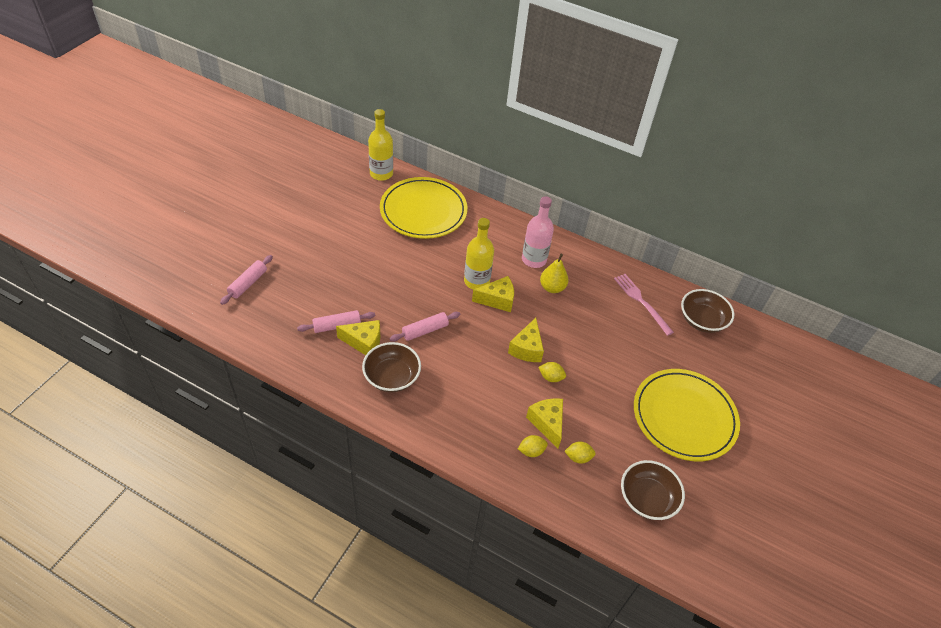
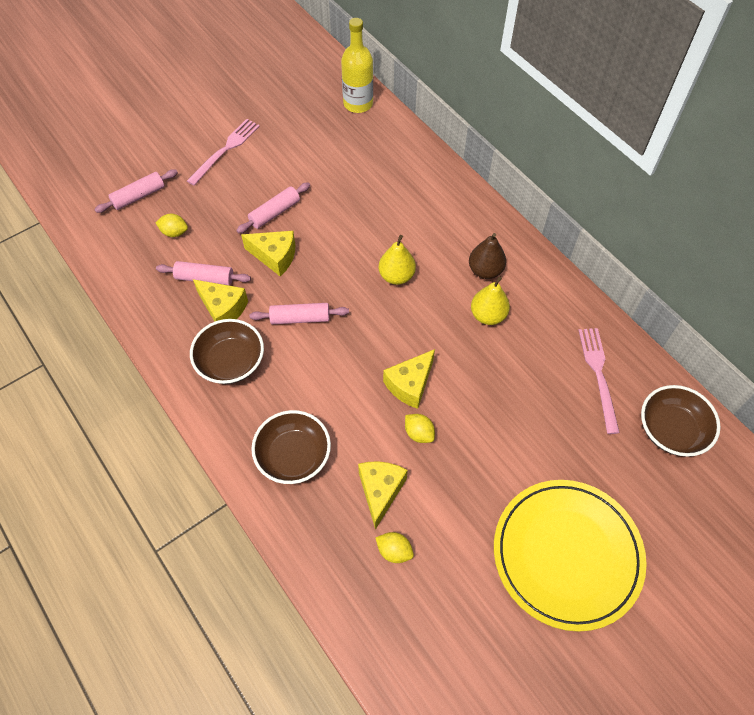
camera: 30 degrees right, 10 degrees up
(299, 231) = (225, 150): none -> pink fork
(363, 265) = (275, 213): none -> pink rolling pin
(423, 211) = (382, 165): yellow plate -> none
(476, 281) = (396, 276): yellow bottle -> yellow pear
(497, 300) = (408, 308): yellow cheese -> yellow cheese (275, 256)
(531, 451) = (341, 519): yellow lemon -> yellow lemon (174, 232)
(534, 259) = (485, 270): pink bottle -> brown pear
(647, 498) = (452, 643): brown bowl -> brown bowl (293, 456)

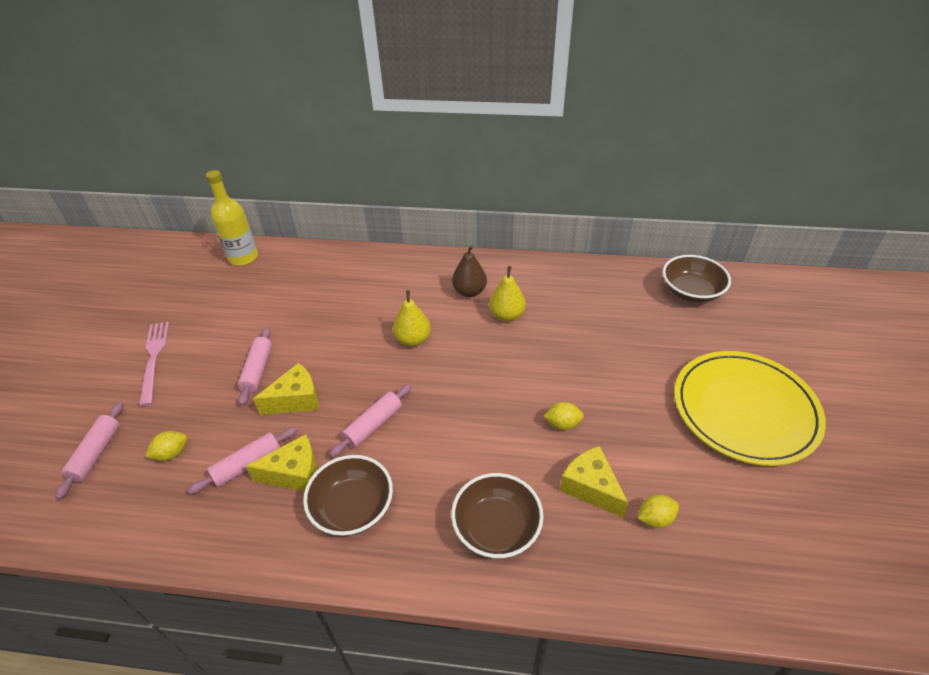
camera: 45 degrees left, 15 degrees down
(410, 384) = (514, 398): yellow cheese -> none
(598, 375) = (615, 296): pink fork -> none

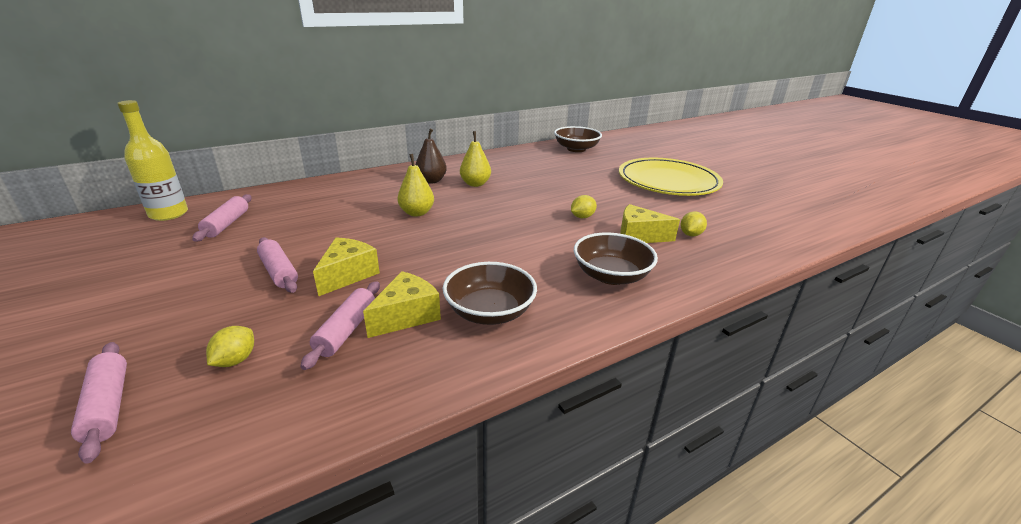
camera: 40 degrees left, 15 degrees down
(154, 359) = (120, 306): pink fork -> none
(373, 425) = (444, 263): pink rolling pin -> pink rolling pin (227, 224)

